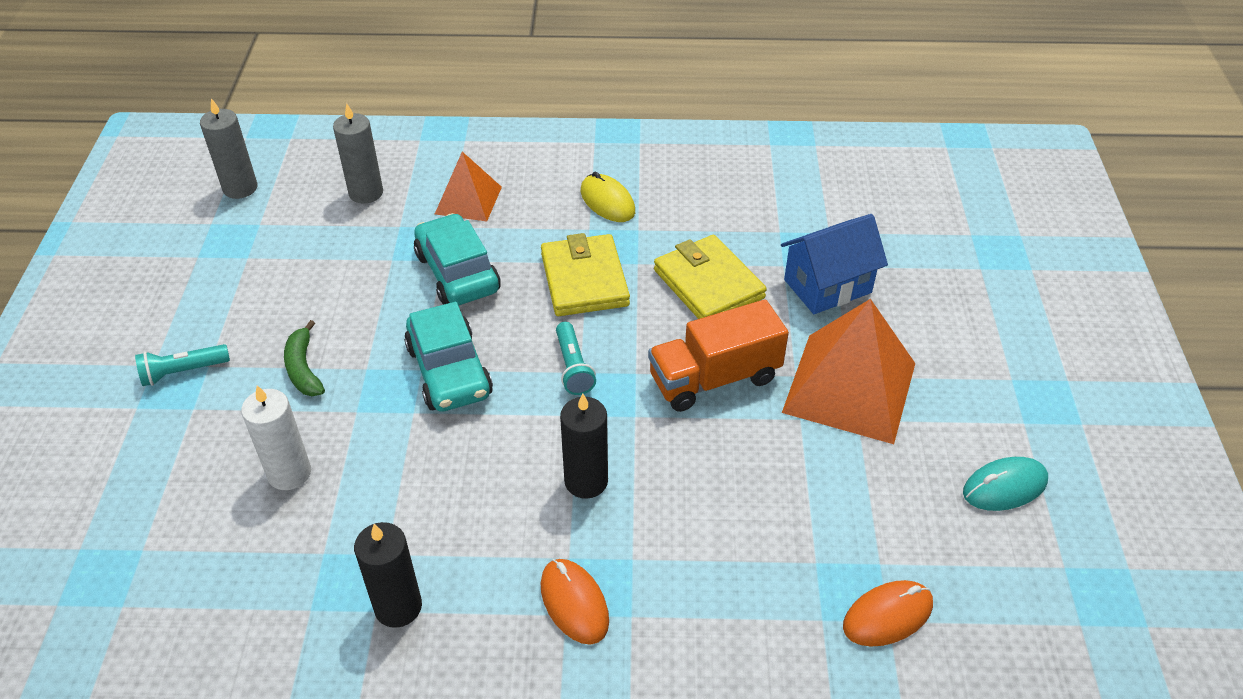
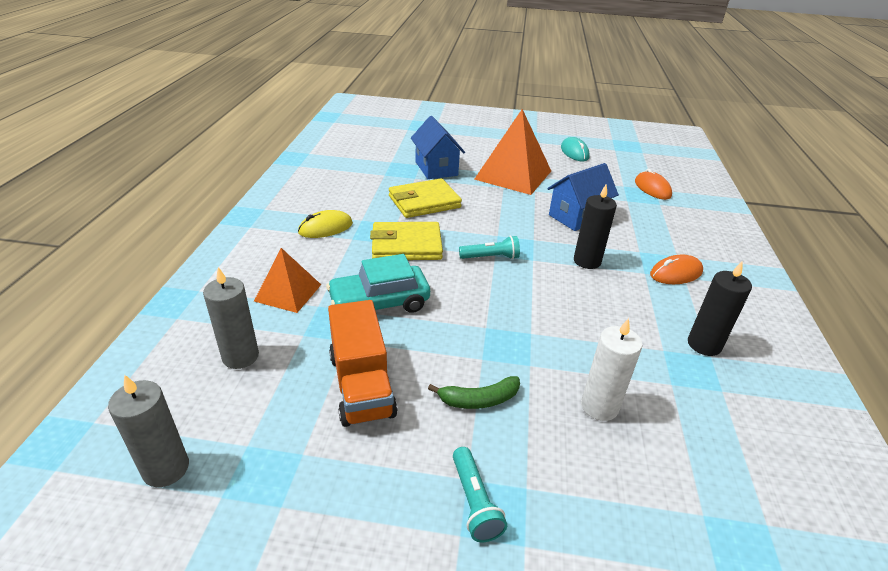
camera: 85 degrees left, 10 degrees down
(449, 371) = (490, 312): turquoise car -> none
(714, 378) = (504, 210): orange truck -> orange truck (361, 385)
(723, 476) = (577, 217): none -> blue house

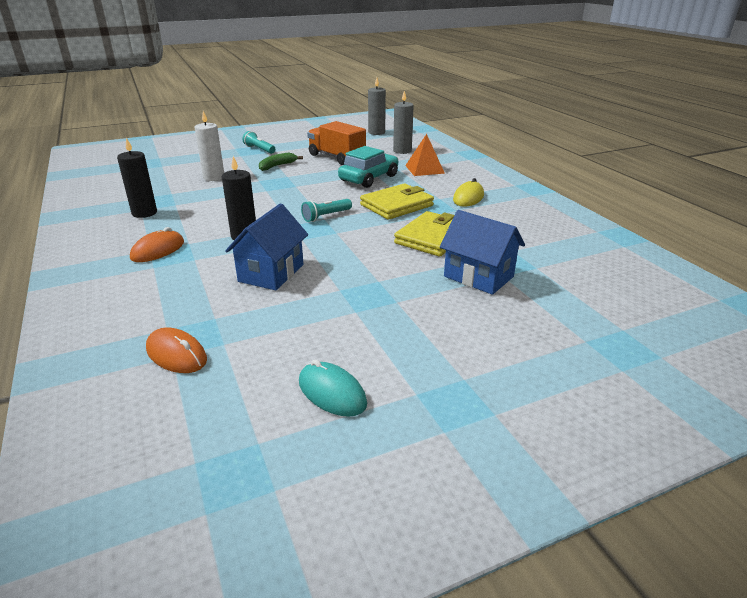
camera: 150 degrees right, 5 degrees down
(513, 175) = (384, 302): orange pyramid -> none

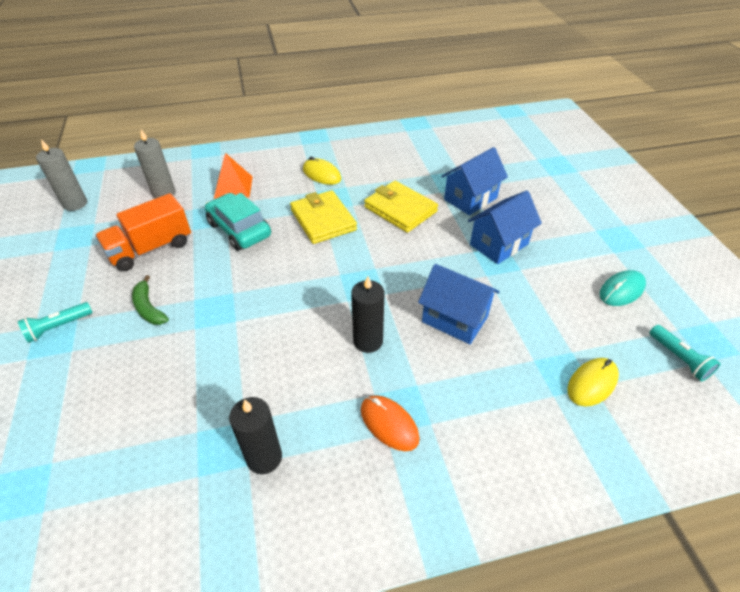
camera: 80 degrees left, 15 degrees up
(176, 354) = (592, 383): orange mouse -> yellow mouse
(214, 177) = (156, 380): white candle -> none
(326, 216) = (334, 272): turquoise flashlight -> turquoise flashlight (679, 358)
(396, 296) = (499, 244): none -> blue house

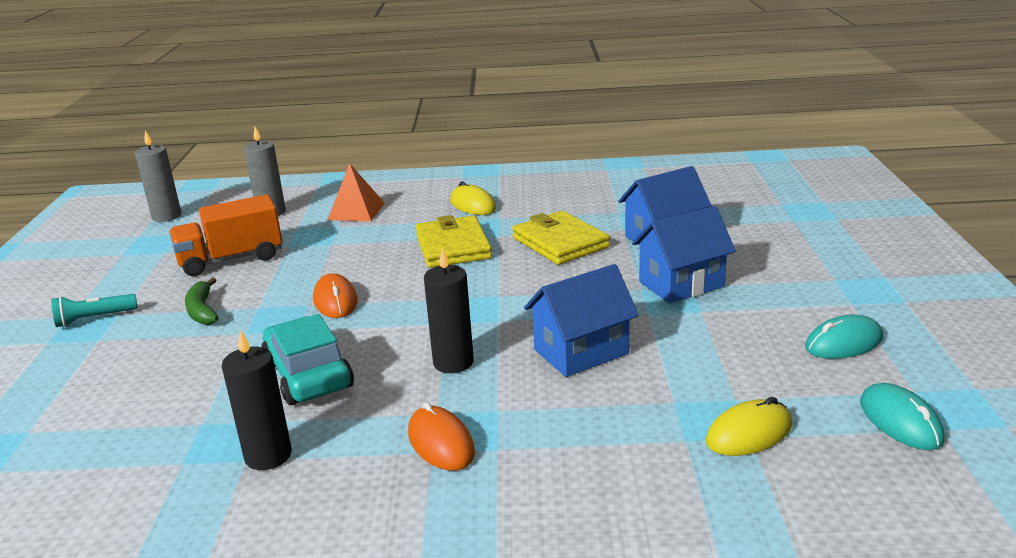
camera: 15 degrees right, 20 degrees down
(239, 230) = (344, 249): turquoise car -> turquoise car (308, 375)
(254, 286) = (335, 300): none -> orange mouse
(454, 319) = (581, 352): blue house -> blue house turned 75 degrees counterclockwise
(679, 358) = (900, 421): turquoise flashlight -> turquoise mouse

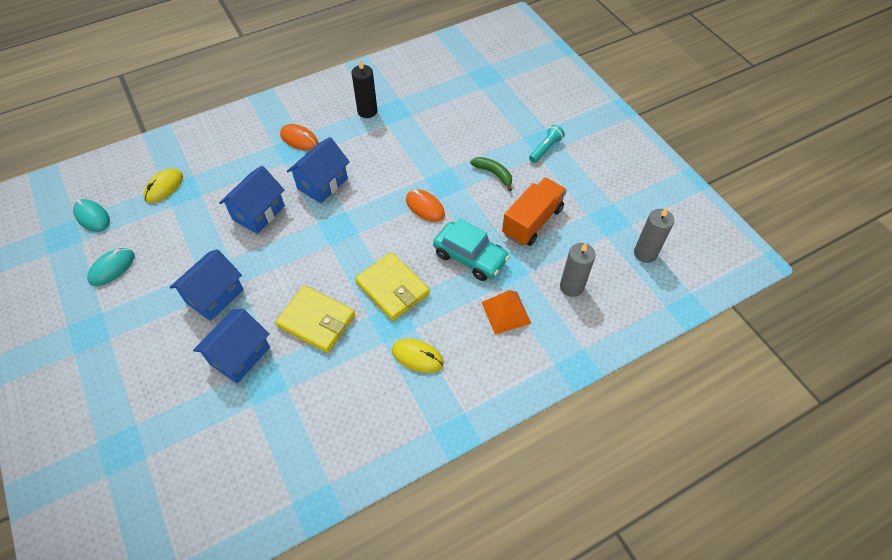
camera: 150 degrees right, 30 degrees up
(308, 375) = (389, 152): turquoise car -> turquoise car (470, 257)
(453, 362) = (322, 183): black candle -> blue house

